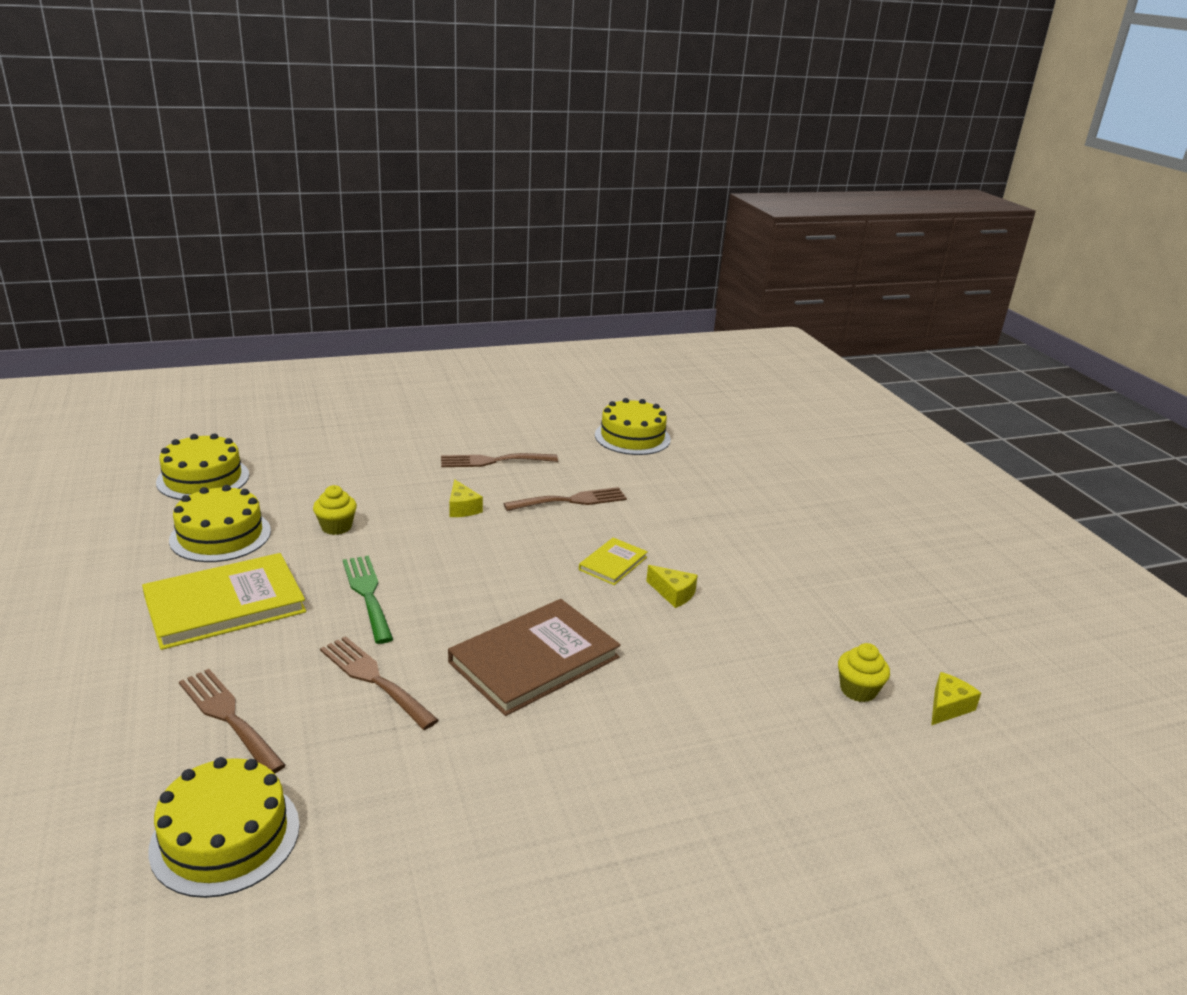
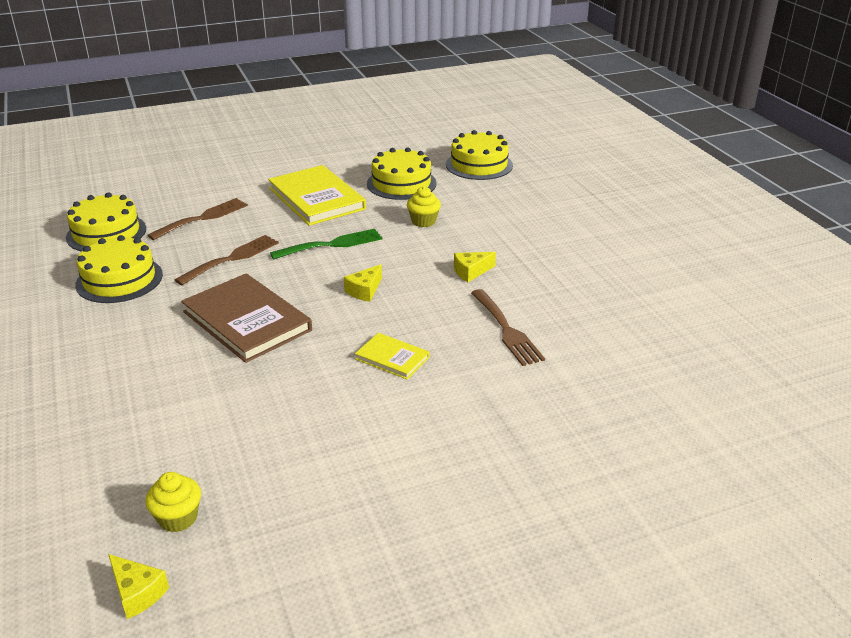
camera: 90 degrees right, 5 degrees up
(493, 461) = (570, 281): brown fork -> none
(632, 437) = (683, 370): yellow cake -> yellow cake (119, 279)
(673, 593) = (343, 396): yellow cheese -> yellow cheese (364, 291)

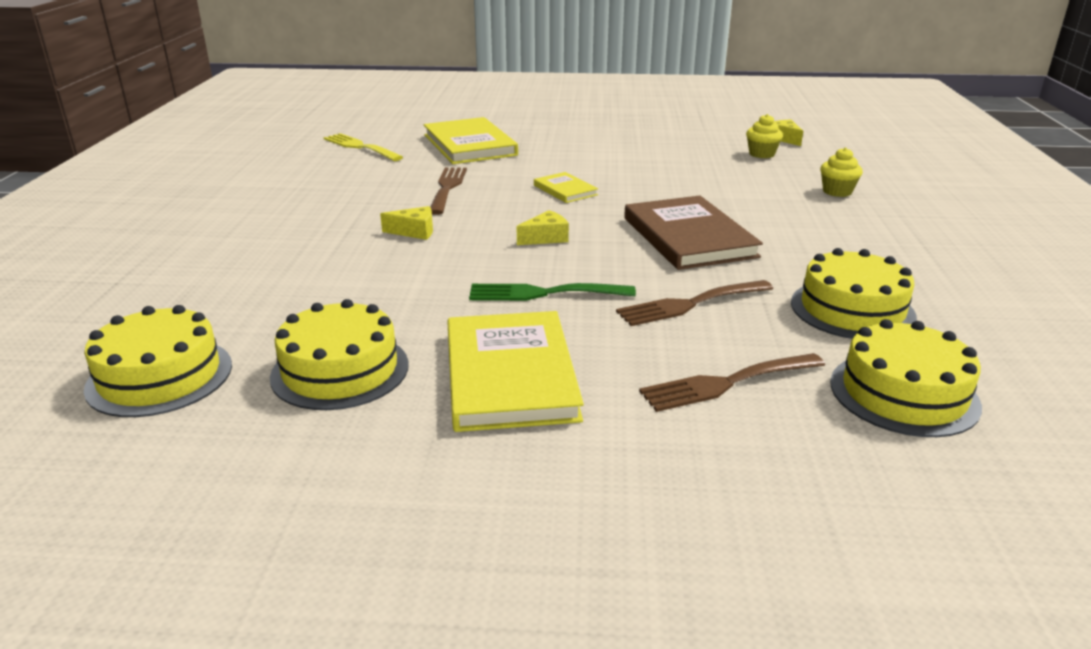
camera: 155 degrees left, 5 degrees down
(423, 221) = (391, 297): yellow cupcake -> yellow cupcake (837, 191)
(576, 420) = (469, 145): none -> yellow book
(688, 376) = (360, 147): none -> yellow fork

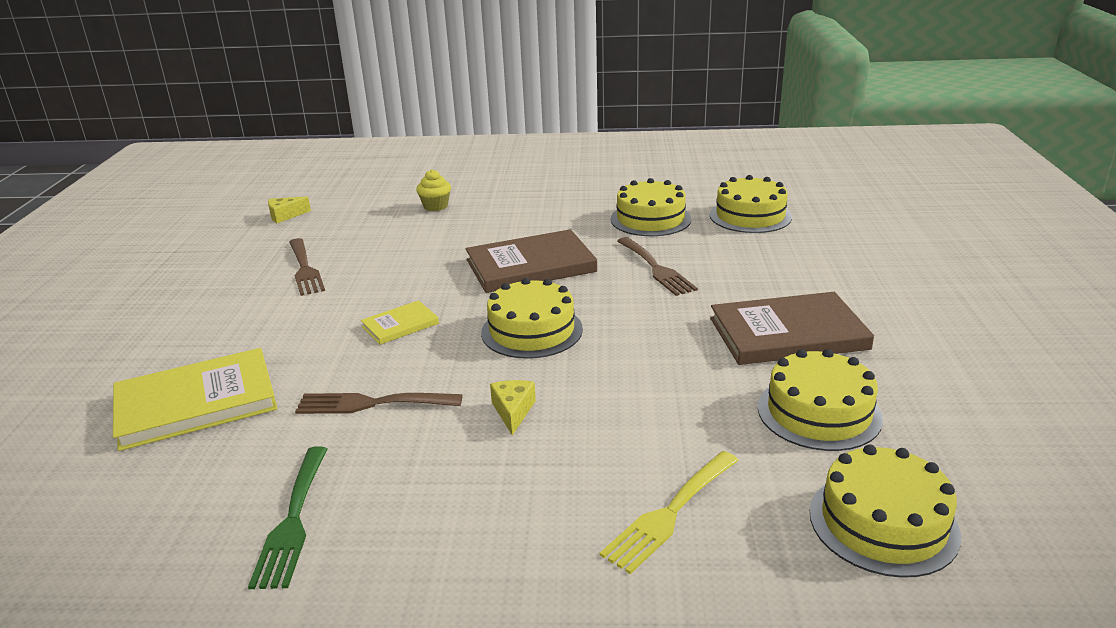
camera: 90 degrees left, 0 degrees up
(360, 147) = (142, 514): yellow fork -> yellow fork (669, 514)
(510, 375) = (788, 333): yellow book -> brown book
(543, 293) = (651, 326): green fork -> green fork (293, 521)
(546, 238) = (532, 330): yellow cheese -> yellow cake
(726, 383) = (762, 260): brown fork -> brown fork (305, 269)
(761, 154) = (326, 228): yellow cupcake -> none

